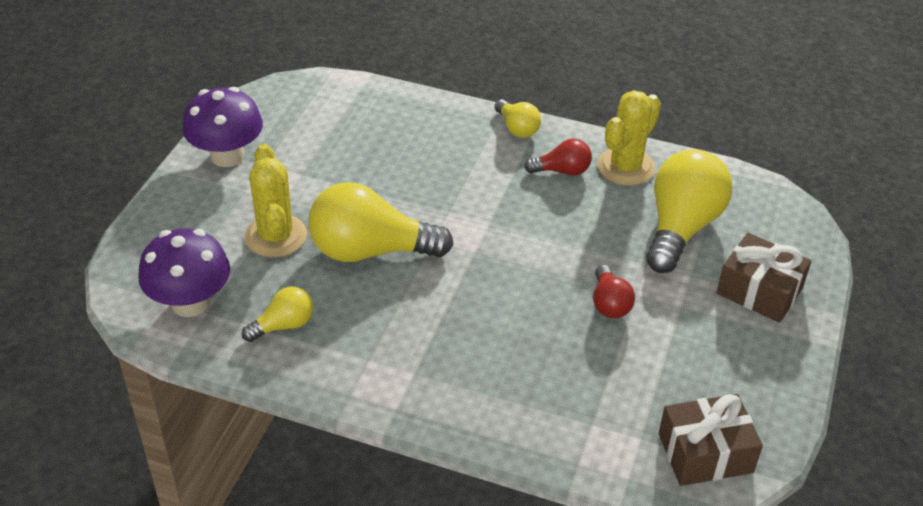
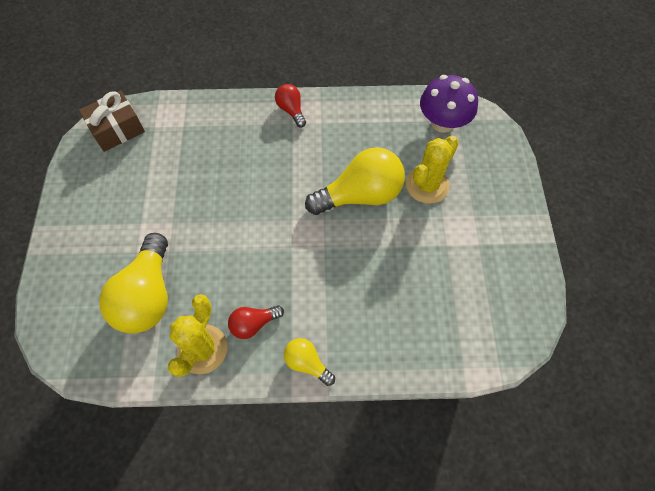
camera: 160 degrees right, 20 degrees up
(227, 156) = (510, 242): purple mushroom -> none
(276, 236) = (427, 185): yellow cactus -> yellow cactus turned 75 degrees clockwise
(283, 325) = (381, 126): yellow light bulb -> none
(609, 303) = (189, 208): red light bulb -> red light bulb (291, 110)
(759, 291) = (86, 254): brown gift -> none

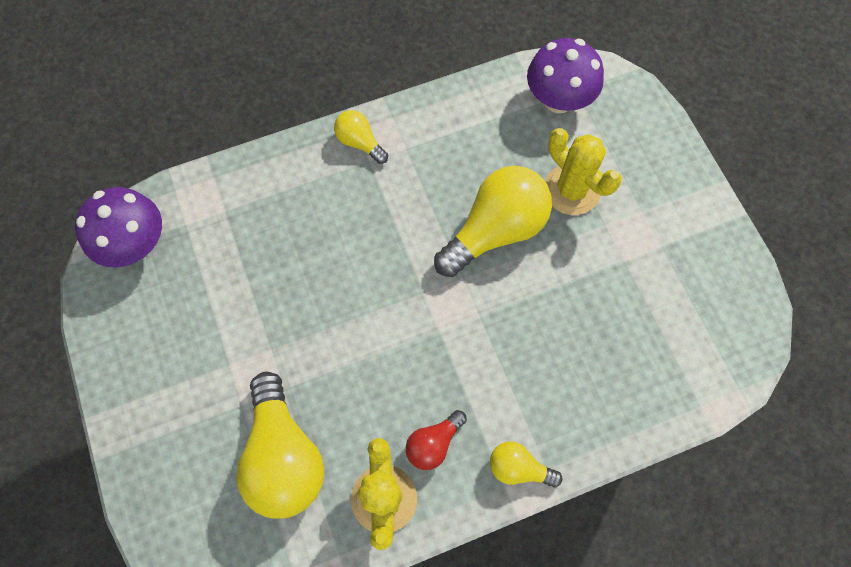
camera: 20 degrees left, 5 degrees up
(117, 129) = (135, 245): brown gift -> purple mushroom
(291, 110) = (360, 143): red light bulb -> yellow light bulb
(427, 185) = (571, 190): yellow cactus -> yellow cactus turned 60 degrees counterclockwise

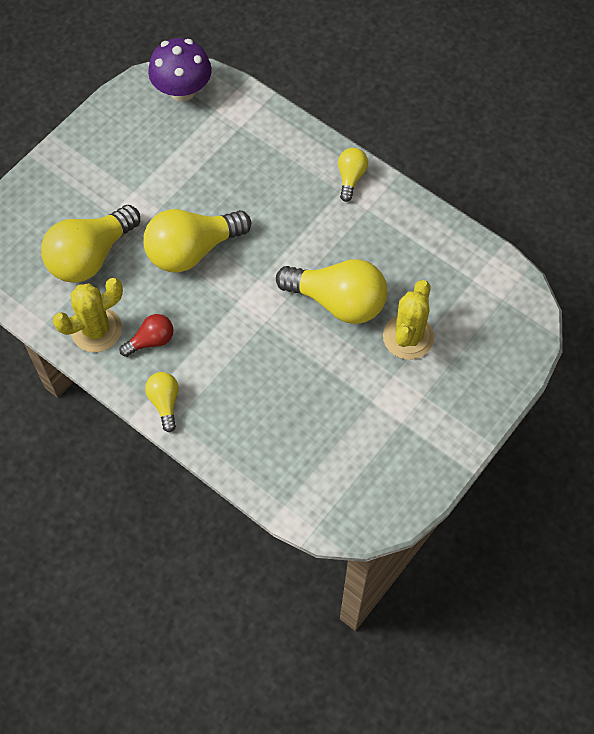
camera: 60 degrees right, 5 degrees down
(346, 340) = (192, 250): none -> yellow light bulb
(433, 443) = (151, 341): red light bulb -> red light bulb turned 135 degrees clockwise
(558, 99) = (484, 291): purple mushroom -> none

